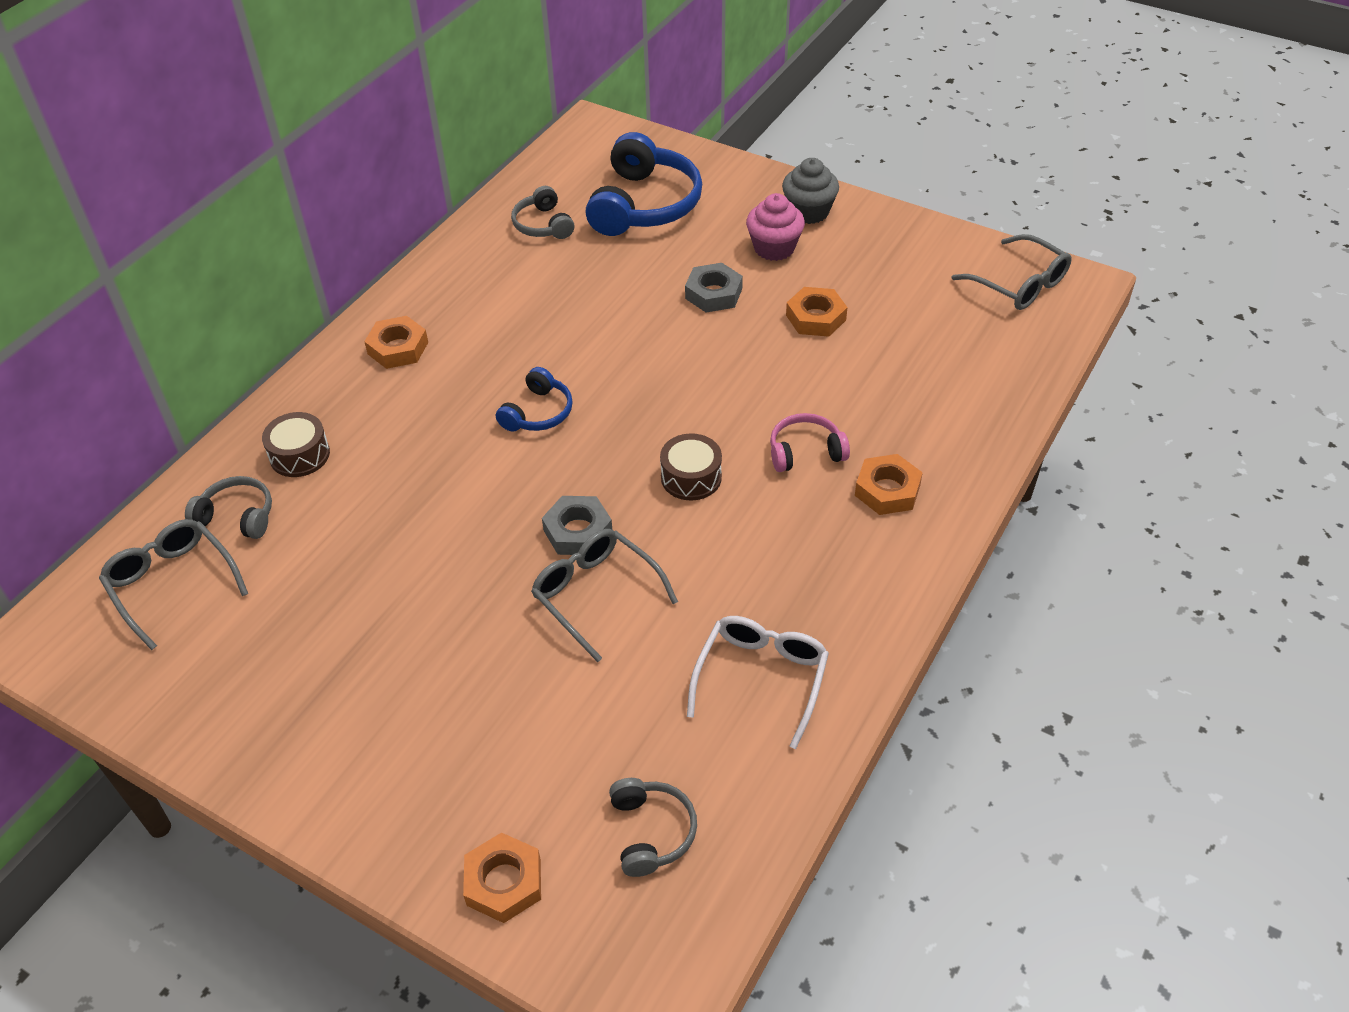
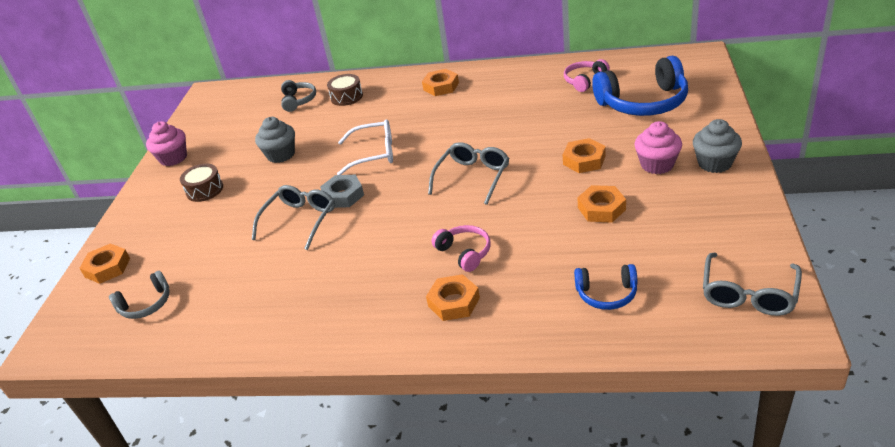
camera: 70 degrees right, 10 degrees down
(172, 584) = (251, 105): grey glasses -> grey glasses (473, 177)
(233, 734) = (173, 158): none -> pink cupcake
(389, 577) = (281, 154): none -> grey cupcake
(538, 413) = (425, 145): blue headphones -> blue headphones (606, 294)
(543, 225) = (584, 81): grey headphones -> pink headphones
(691, 477) = (410, 217): brown drum -> brown drum (205, 190)
(713, 293) = (584, 160): grey nut -> orange nut
(761, 678) = (264, 305): white glasses -> white glasses (374, 154)

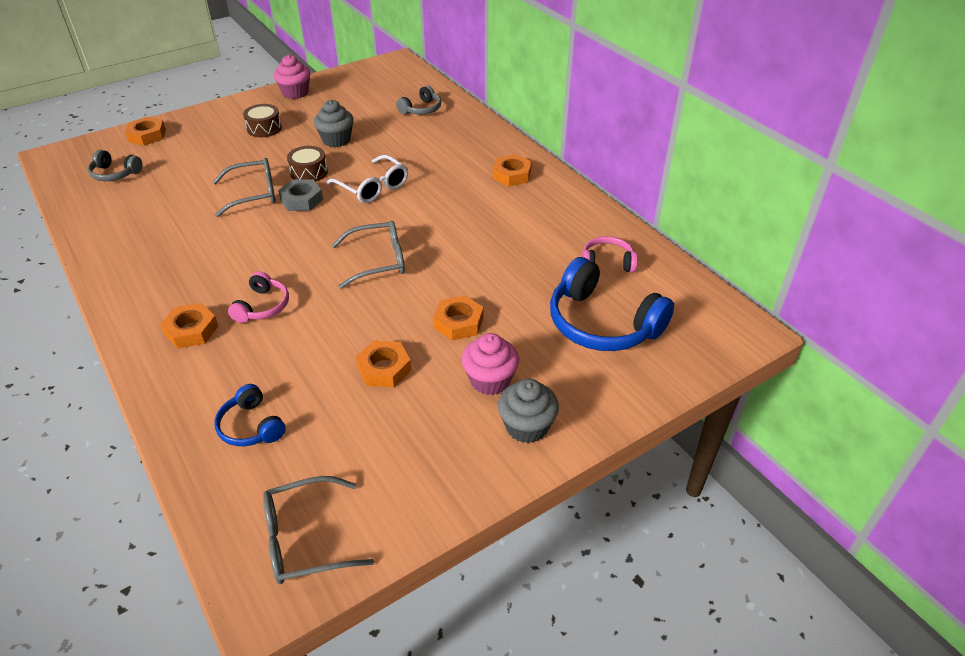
camera: 45 degrees right, 5 degrees up
(346, 97) = (448, 131): brown drum -> brown drum (309, 172)

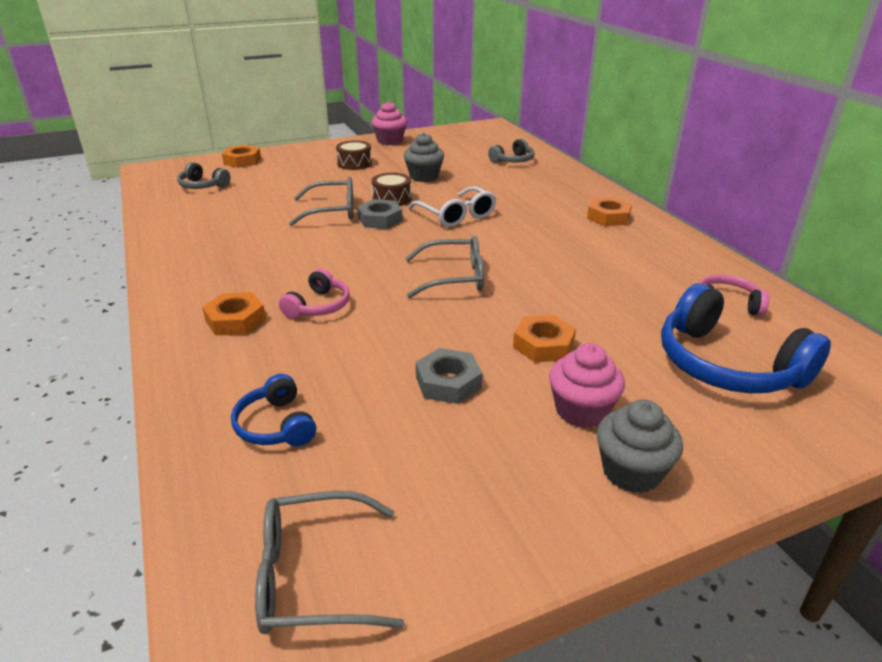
camera: 10 degrees right, 10 degrees down
(384, 368) = (448, 382): orange nut -> grey nut

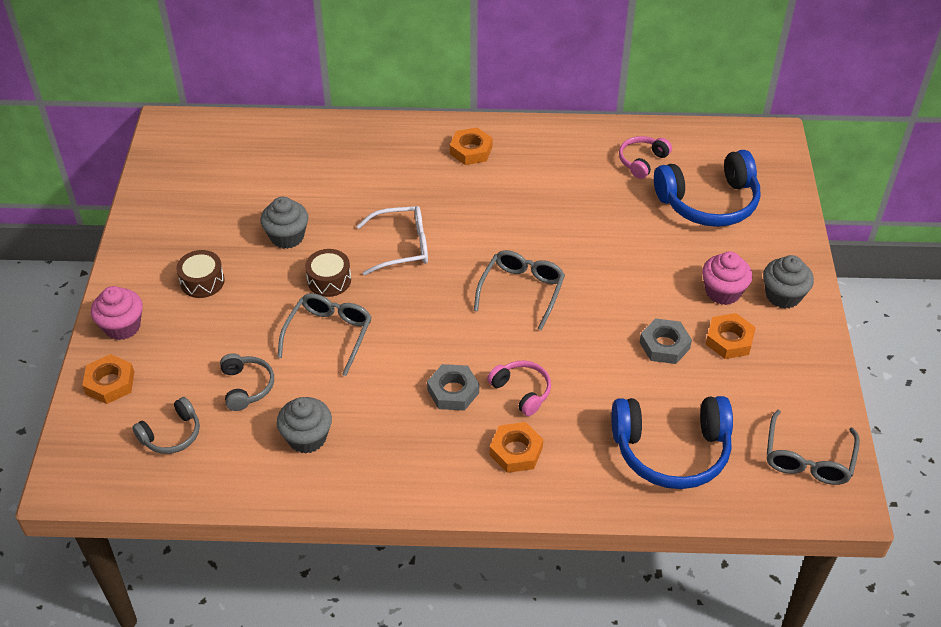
camera: 65 degrees left, 15 degrees up
(216, 227) = (307, 438): none -> grey cupcake
(276, 425) = (671, 450): blue headphones -> blue headphones, size x1.91
(380, 219) = (374, 304): grey nut -> grey nut (453, 391)
(390, 141) = (149, 229): pink cupcake -> pink cupcake (122, 326)
(513, 160) = (293, 153): grey headphones -> grey headphones (246, 387)
(543, 345) = (644, 278): orange nut -> orange nut (729, 340)

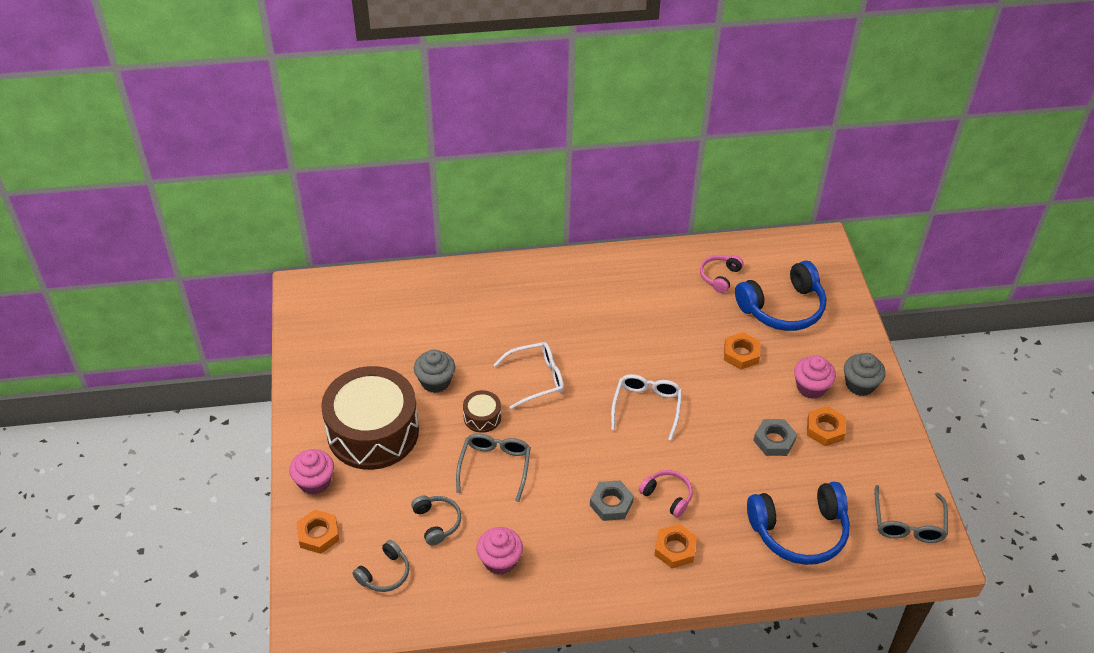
camera: 10 degrees left, 0 degrees up
(202, 281) = (373, 432): brown drum -> brown drum, size x2.40
(307, 438) = (500, 561): grey cupcake -> pink cupcake
(471, 150) = (573, 283): orange nut -> orange nut (741, 354)
(522, 291) = (647, 407): grey glasses -> white glasses

